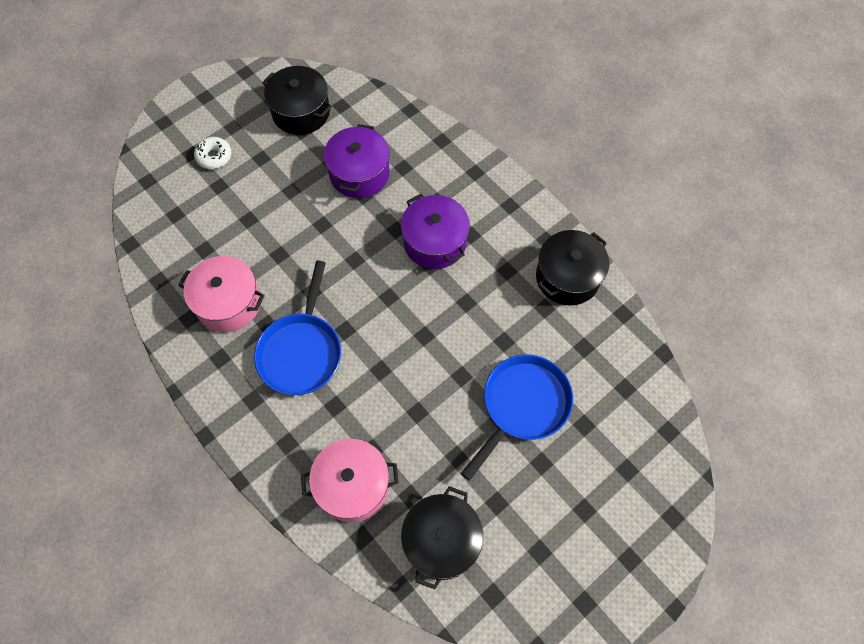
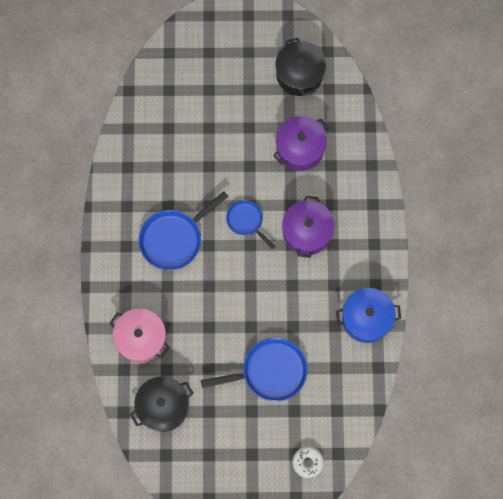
camera: 40 degrees right, 10 degrees up
(214, 156) = (221, 66): white donut -> white donut (307, 462)
(228, 303) = (156, 175): pink pot -> none
(364, 277) = (246, 221): none -> blue pan
(567, 277) = (366, 318): black pot -> blue pot

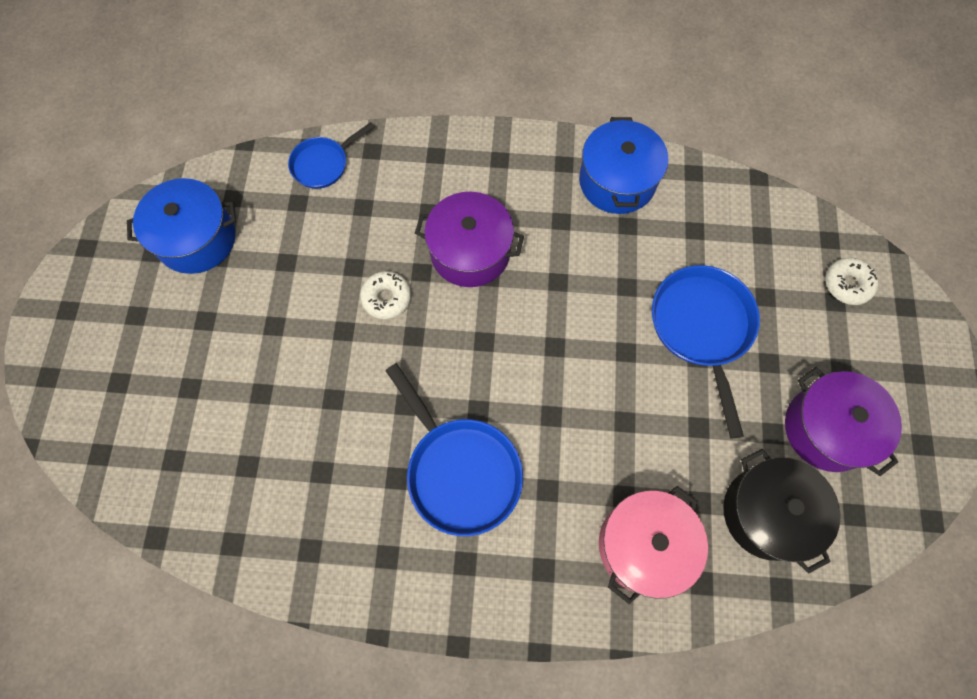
camera: 85 degrees left, 5 degrees down
(246, 221) = (441, 344): blue pan -> blue pan (323, 164)
(272, 187) = (386, 298): none -> white donut
(299, 74) = (196, 239): black pot -> blue pot
(300, 148) = (326, 249): purple pot -> purple pot (827, 429)

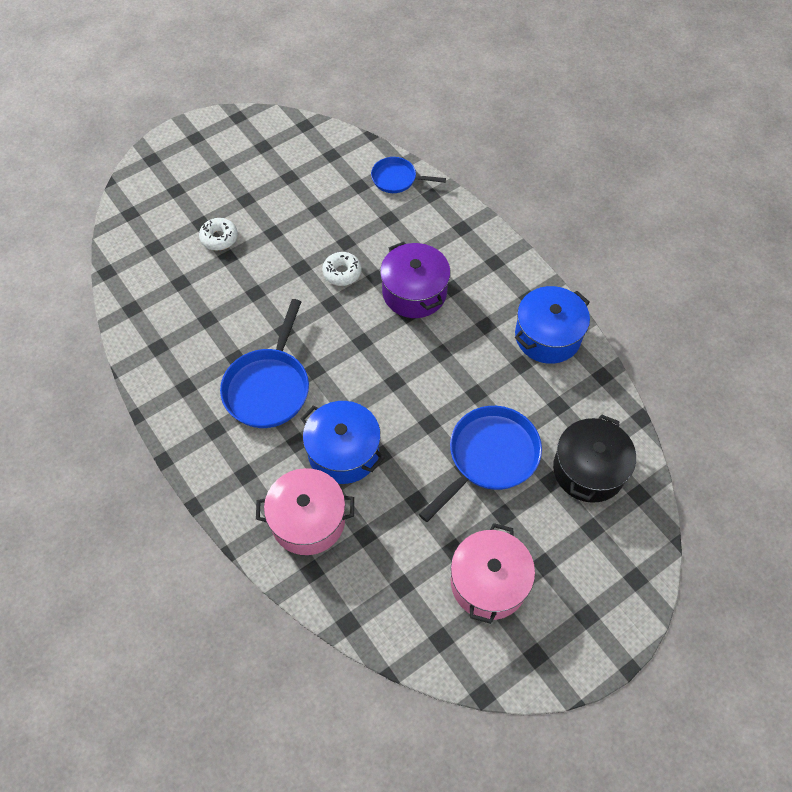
camera: 50 degrees right, 10 degrees down
(196, 239) = (290, 158): blue pot -> blue pot (343, 452)
(767, 513) = (393, 581): black pot -> black pot (588, 470)
(827, 429) = (488, 582): purple pot -> pink pot
(847, 284) = (614, 528): white donut -> white donut (219, 238)

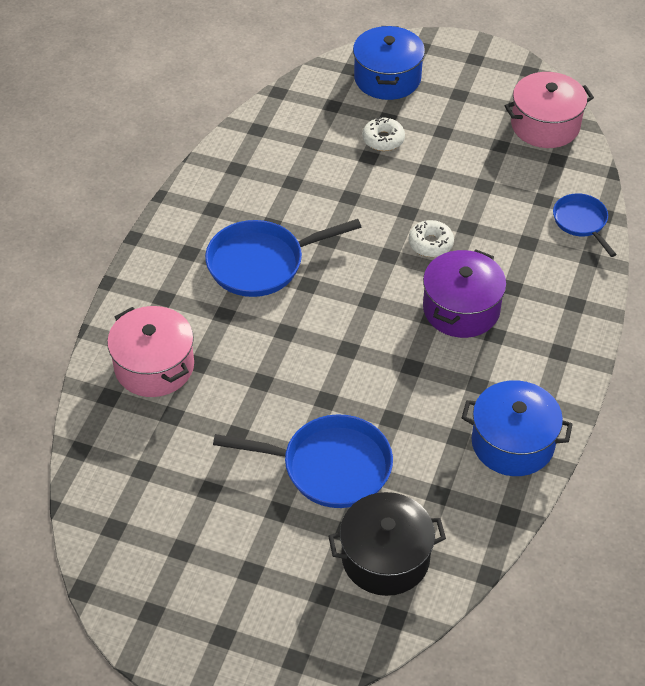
camera: 55 degrees right, 10 degrees down
(343, 452) = (242, 353): blue pot -> blue pot (387, 78)
(488, 582) = (197, 536): pink pot -> pink pot (545, 125)

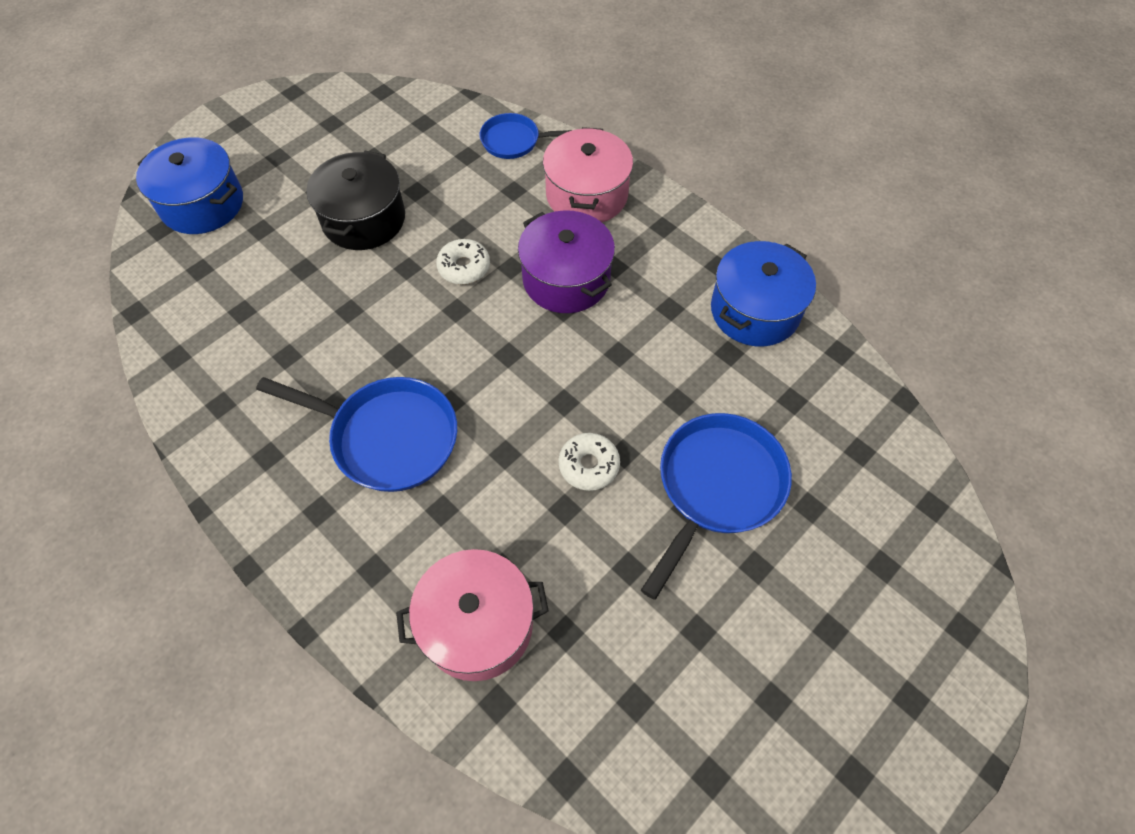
camera: 65 degrees left, 10 degrees up
(261, 263) = (388, 437): blue pan -> blue pan turned 75 degrees counterclockwise
(383, 139) = (288, 245): white donut -> white donut (589, 465)
(385, 558) = (856, 483): black pot -> black pot (364, 219)
(545, 125) = (373, 112): pink pot -> pink pot (586, 195)

